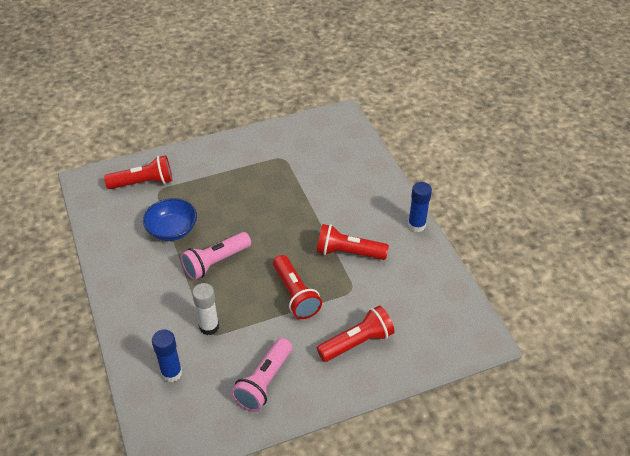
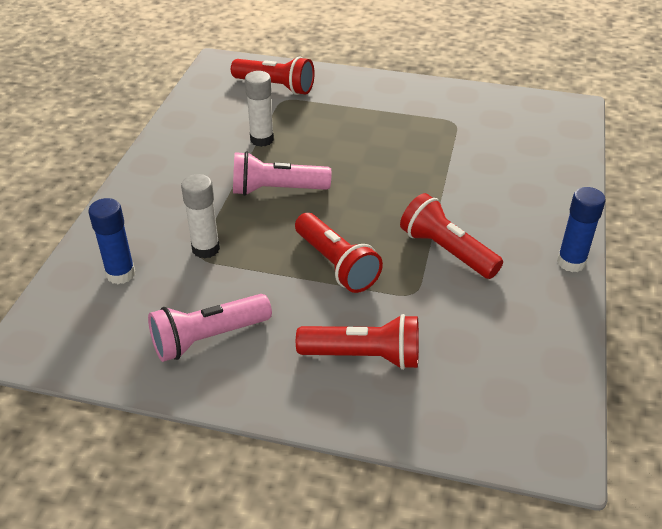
camera: 35 degrees right, 5 degrees down
(172, 230) = (262, 139): blue bowl -> white glue stick
(295, 295) = (336, 264): red flashlight -> red flashlight turned 45 degrees counterclockwise

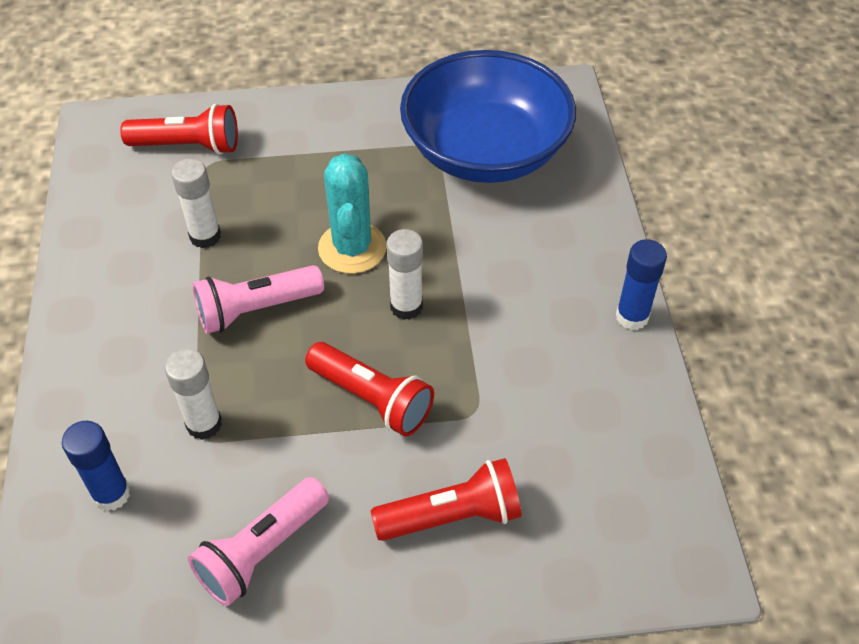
camera: 20 degrees left, 10 degrees up
(364, 169) = (352, 248): none -> turquoise cactus
(389, 213) = (406, 306): none -> white glue stick
(446, 251) = (491, 341): red flashlight -> none
(494, 132) = (485, 151): none -> blue bowl

